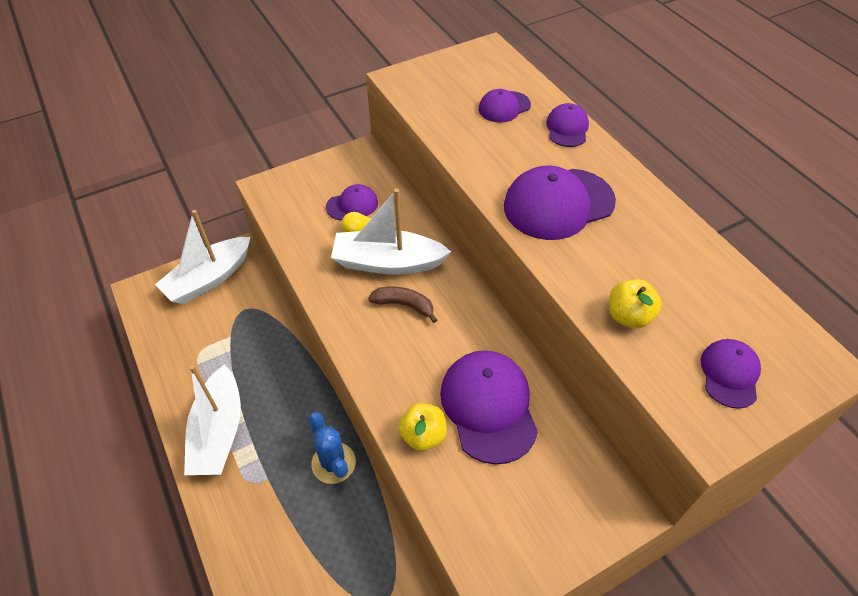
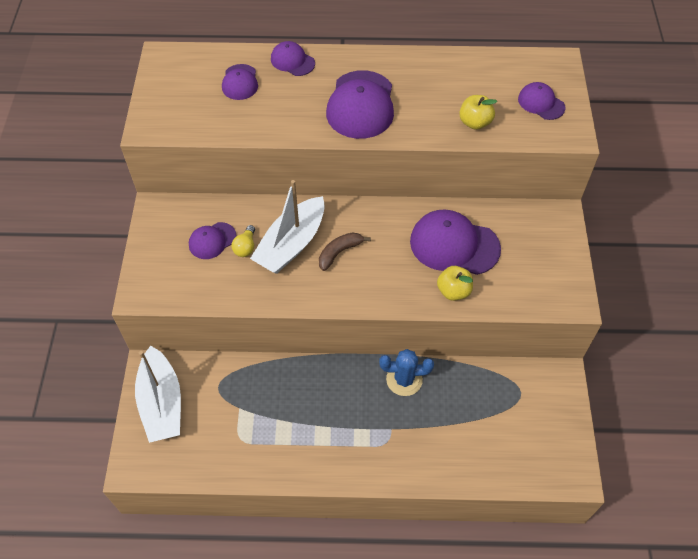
camera: 60 degrees left, 5 degrees up
(219, 432) = (329, 449): white boat -> none
(352, 205) = (212, 241): purple cap -> purple cap turned 135 degrees counterclockwise

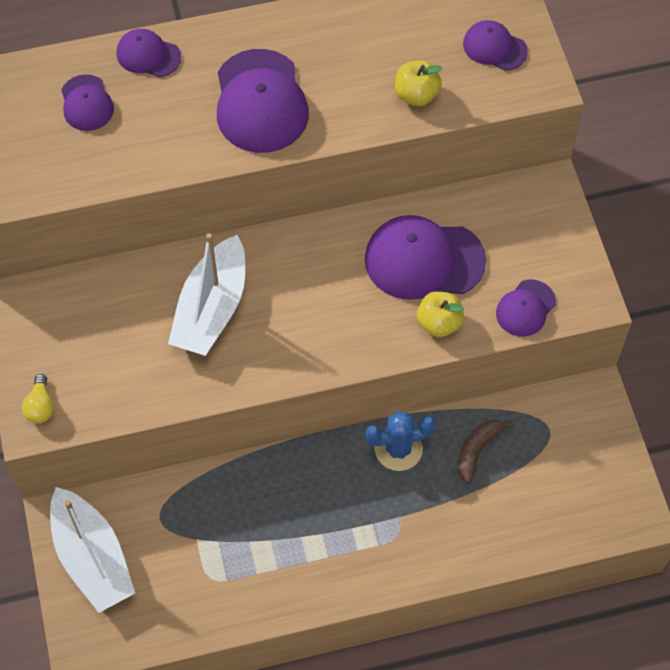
camera: 15 degrees left, 5 degrees up
(212, 241) = (104, 328): purple cap -> purple cap (525, 308)
(245, 247) = (152, 327): yellow light bulb -> yellow light bulb (40, 406)
(339, 252) = (278, 305): brown banana -> brown banana (477, 450)

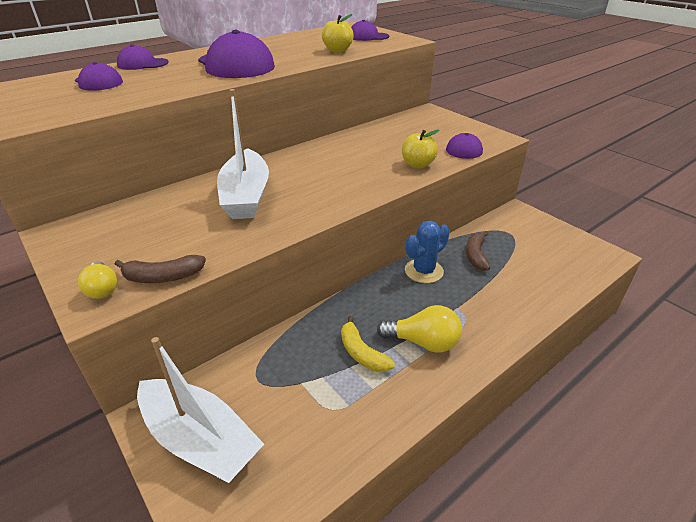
camera: 25 degrees left, 25 degrees down
(94, 412) = (163, 277): none -> brown banana
(268, 531) = (362, 353): none -> yellow banana
(334, 544) = (423, 342): none -> yellow light bulb
(424, 260) = (382, 145): purple cap -> none

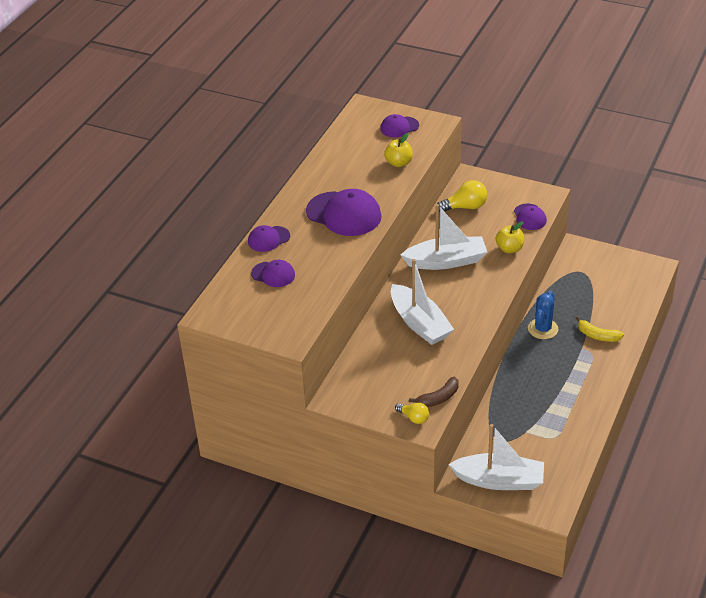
camera: 25 degrees left, 5 degrees up
(338, 157) = (446, 261): none -> white boat
(362, 353) = (546, 401): yellow banana -> yellow banana (597, 335)
(423, 342) = (576, 379): yellow light bulb -> yellow light bulb (465, 207)
(476, 255) = (569, 302): brown banana -> none

